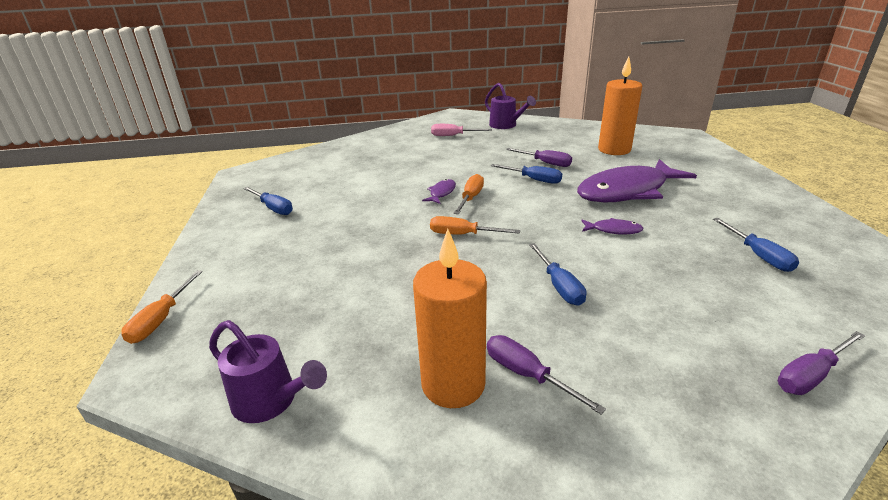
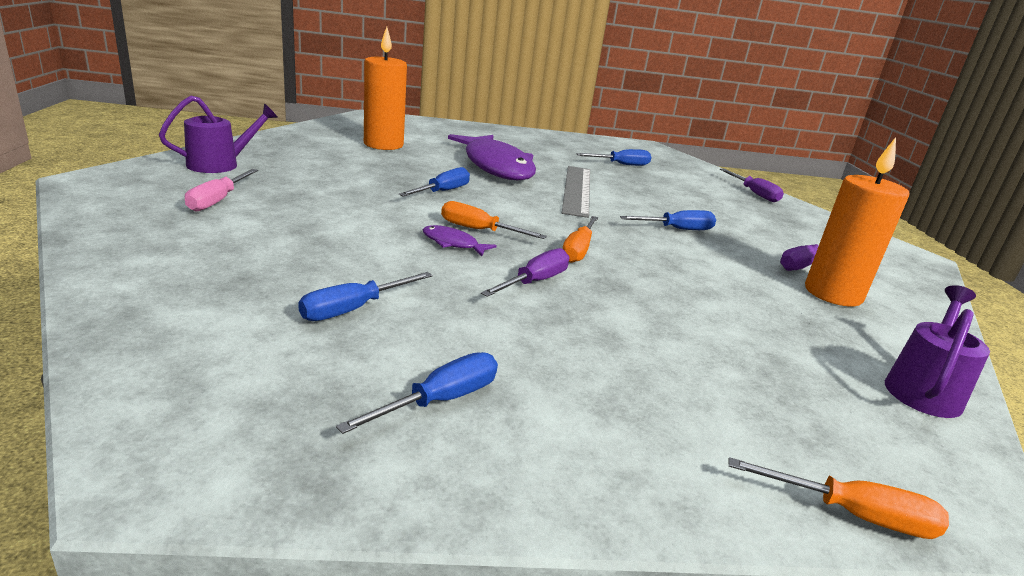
camera: 90 degrees left, 5 degrees down
(348, 181) = (353, 309): none -> blue screwdriver
(545, 163) = (395, 176): purple screwdriver -> purple screwdriver (534, 282)
(613, 230) = (577, 190): purple fish -> grey ruler

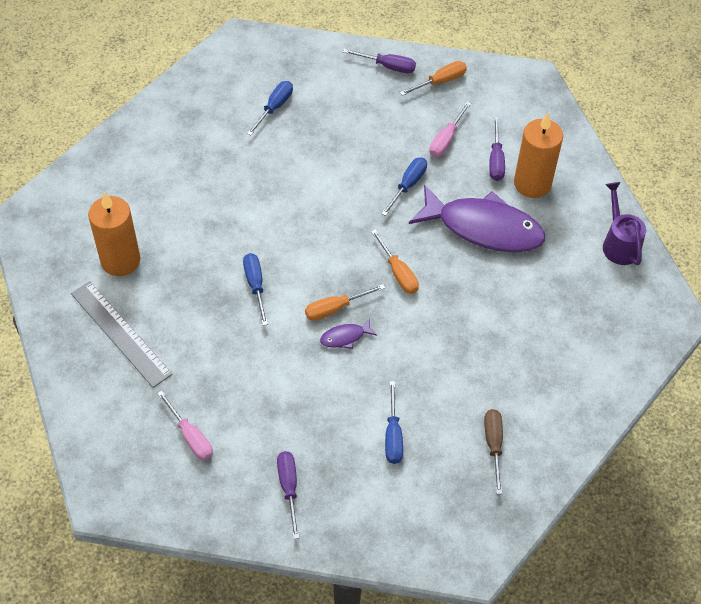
camera: 45 degrees left, 30 degrees up
(221, 164) = (109, 405): purple watering can -> none
(440, 400) = (493, 445): blue screwdriver -> brown screwdriver
(496, 166) = (224, 209): purple fish -> purple fish (484, 228)
(534, 282) = (420, 328): purple screwdriver -> purple screwdriver (289, 488)
(577, 190) = (306, 190): grey ruler -> grey ruler (120, 333)
(759, 234) = (446, 140): none -> pink screwdriver
(852, 514) = (647, 357): orange screwdriver -> orange screwdriver (440, 81)

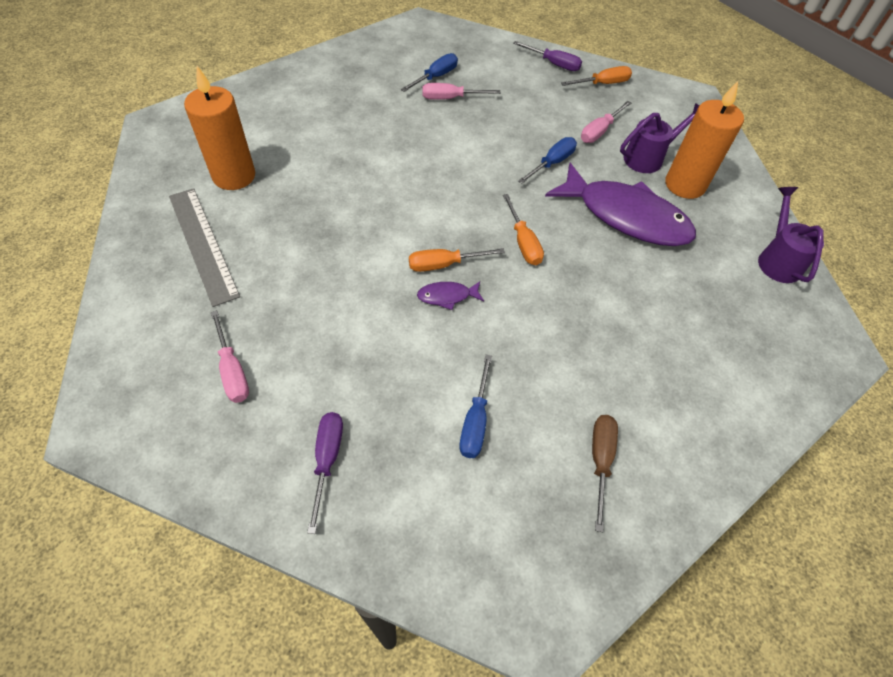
camera: 10 degrees right, 0 degrees up
(255, 285) = (364, 225): blue screwdriver -> none
(296, 130) = (450, 98): none -> pink screwdriver
(496, 160) = (648, 157): purple screwdriver -> purple watering can

